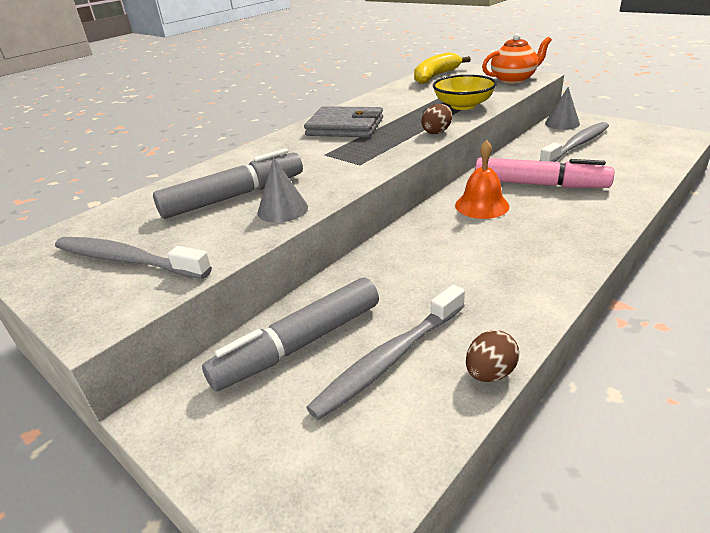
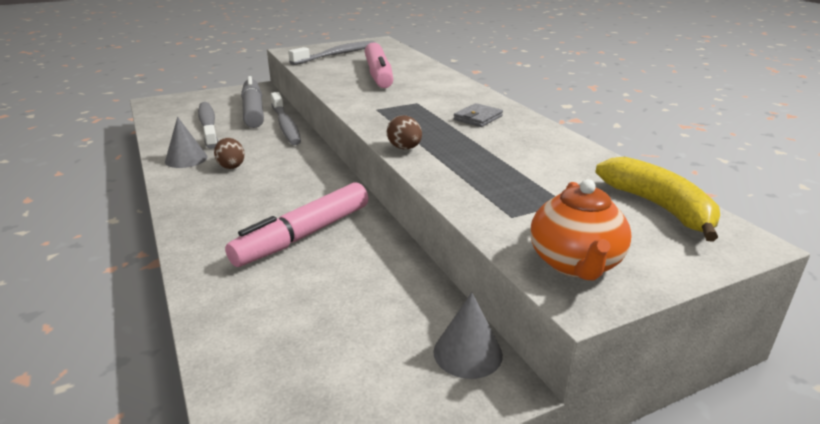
camera: 110 degrees right, 5 degrees down
(234, 196) = (378, 75): grey marker -> pink marker
(282, 209) = (338, 82): grey cone -> grey cone (186, 159)
(345, 127) = (478, 118): grey wallet -> grey wallet, size x0.54
(463, 105) = (476, 183): yellow bowl -> none
(482, 205) = (308, 193): orange bell -> none
(489, 373) = (158, 142): brown egg -> brown egg (231, 166)
(576, 145) = (367, 316): grey toothbrush -> grey toothbrush (285, 125)

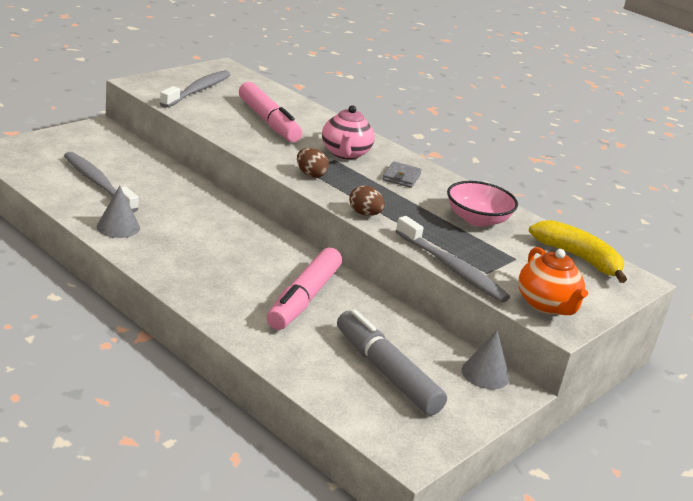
camera: 25 degrees left, 0 degrees up
(231, 166) = (173, 232): brown egg -> brown egg (310, 174)
(253, 111) = (129, 162): grey marker -> grey marker (386, 372)
(285, 125) = (182, 180): grey toothbrush -> grey toothbrush (451, 268)
(433, 98) = (345, 153): none -> pink teapot
(540, 159) = (477, 219): none -> pink bowl

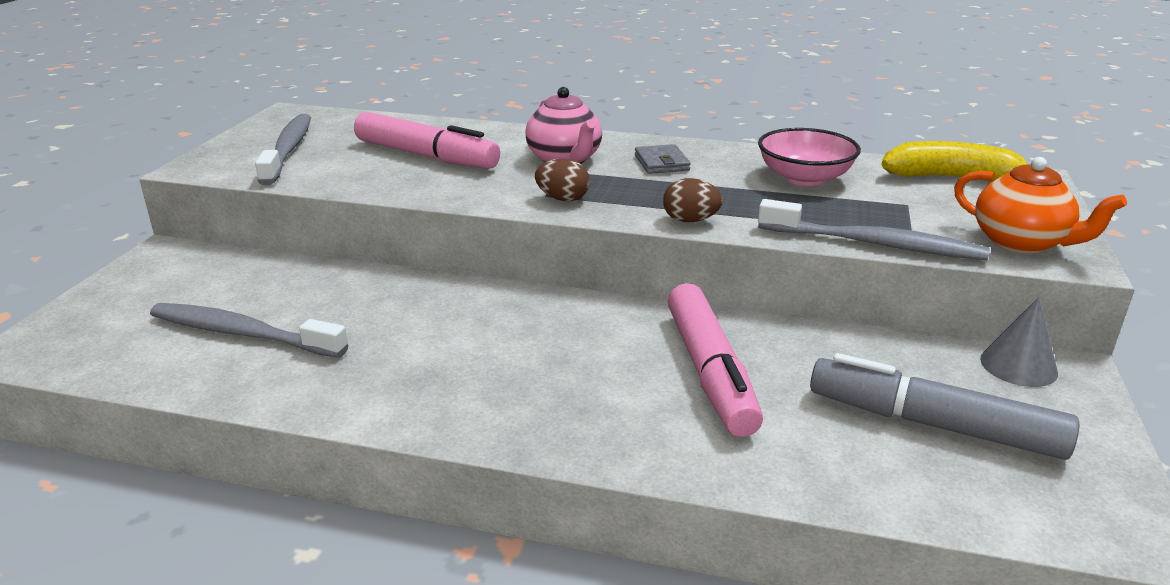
camera: 25 degrees left, 0 degrees up
(118, 227) = (345, 387): grey cone -> none

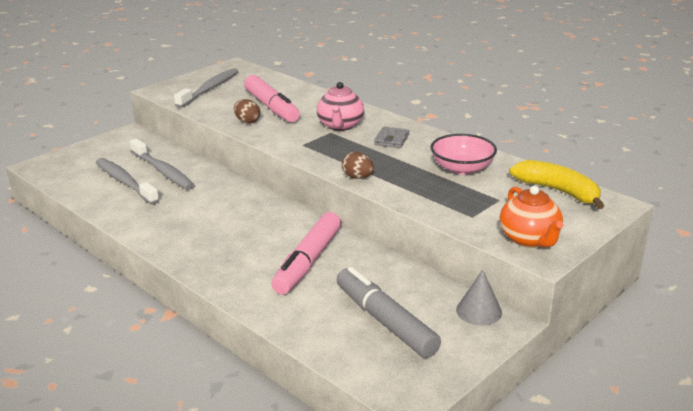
camera: 30 degrees right, 0 degrees up
(563, 199) = (308, 149): brown egg -> brown egg (247, 121)
(873, 244) = (438, 216): grey toothbrush -> grey toothbrush (162, 171)

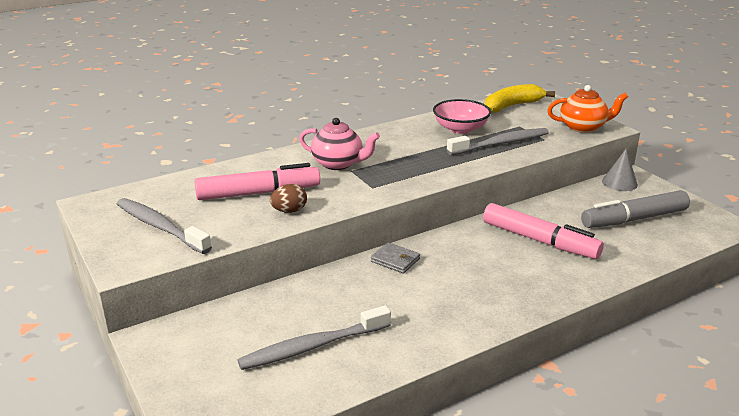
camera: 75 degrees left, 0 degrees up
(162, 171) = (297, 314): grey toothbrush -> grey toothbrush (500, 144)
(357, 177) = (460, 171): brown egg -> none
(391, 139) = (387, 146): grey wallet -> grey wallet (395, 260)

